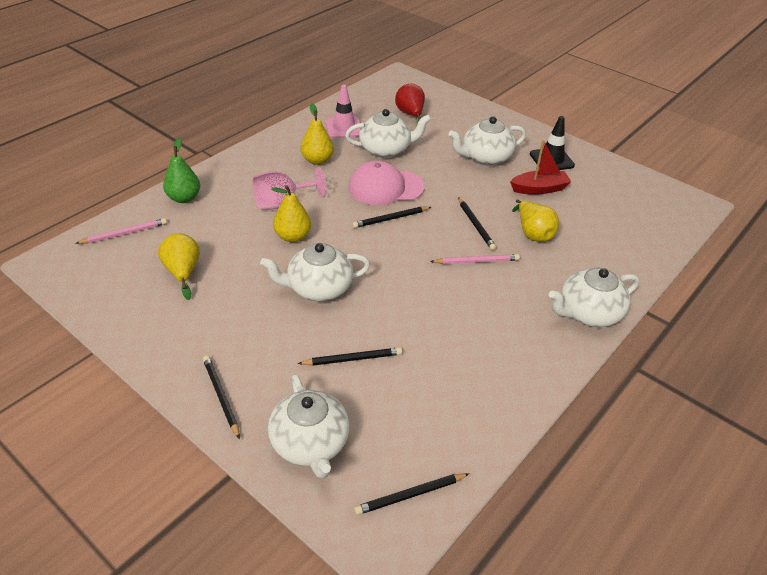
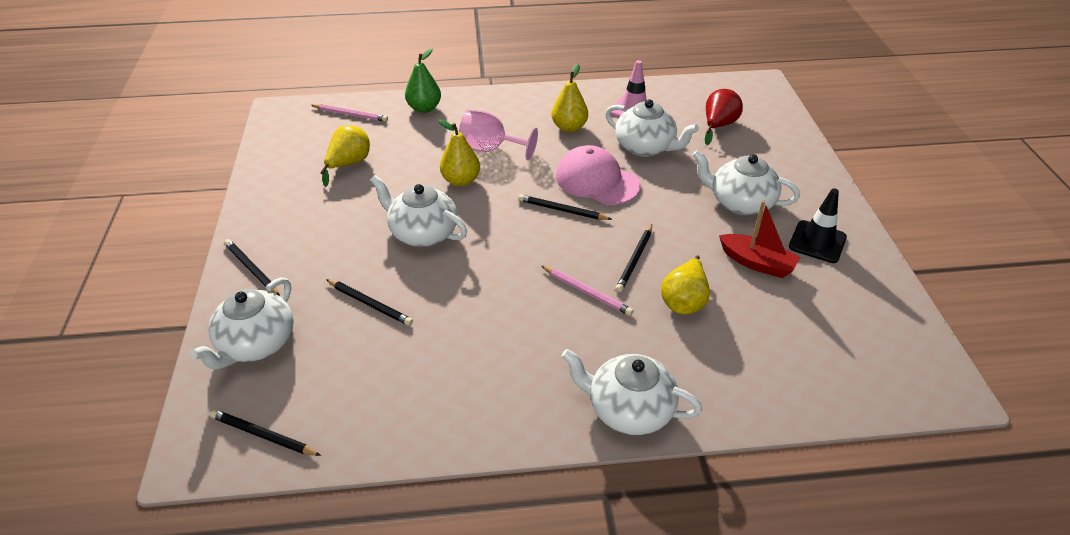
camera: 45 degrees right, 0 degrees up
(221, 396) = (252, 269): black pencil -> black pencil turned 60 degrees counterclockwise

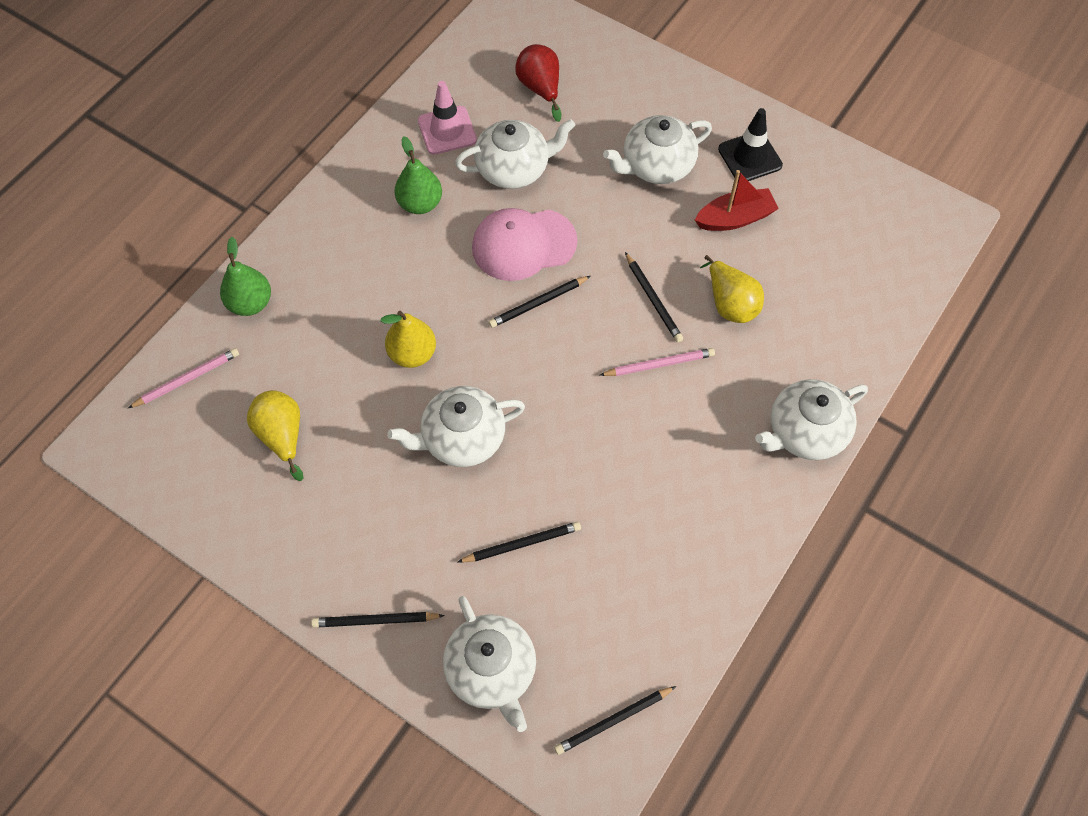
camera: 50 degrees left, 20 degrees up
(490, 149) = (386, 294): pink goblet -> none
(569, 127) = (420, 204): yellow pear -> green pear

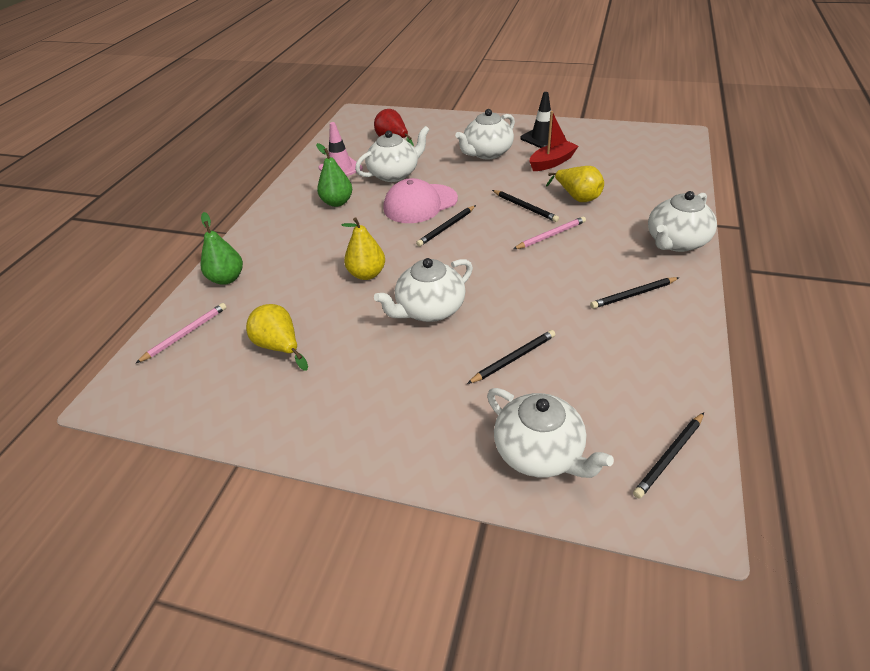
camera: 15 degrees left, 20 degrees down
(375, 620) = (415, 448): black pencil -> black pencil (633, 294)

